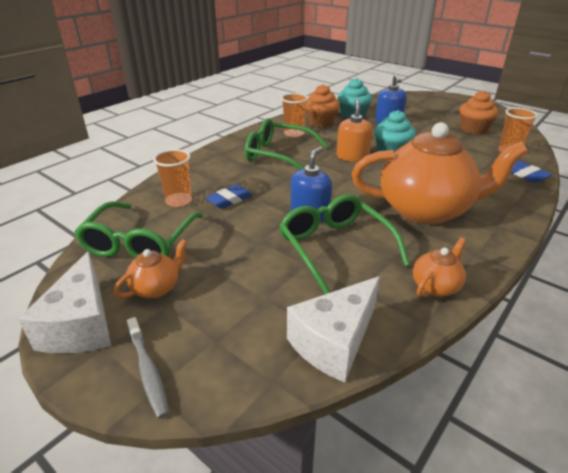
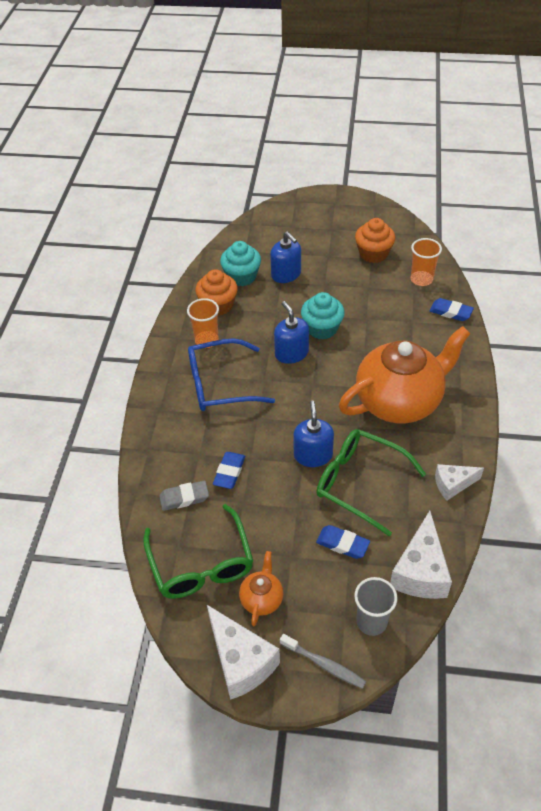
camera: 30 degrees left, 15 degrees up
(178, 201) = (184, 498): orange cup -> grey eraser
(236, 359) = (371, 622): none -> grey cup
(274, 282) = (342, 544): none -> blue eraser
(279, 155) = (220, 384): green glasses -> blue glasses
(352, 156) = (291, 353): orange soap dispenser -> blue soap dispenser
(436, 286) = (453, 484): orange teapot -> white cheese

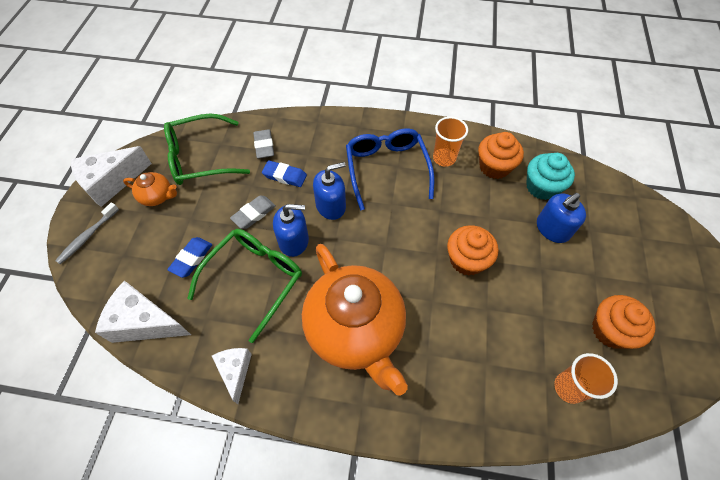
camera: 90 degrees right, 10 degrees up
(282, 494) = (254, 214): none -> grey eraser
(291, 353) = (428, 229): blue soap dispenser -> blue soap dispenser (331, 206)
(322, 328) = (467, 260): turquoise cupcake -> orange cupcake
(371, 622) = (111, 275): grey cup -> none
(450, 312) = (508, 418): blue eraser -> none

